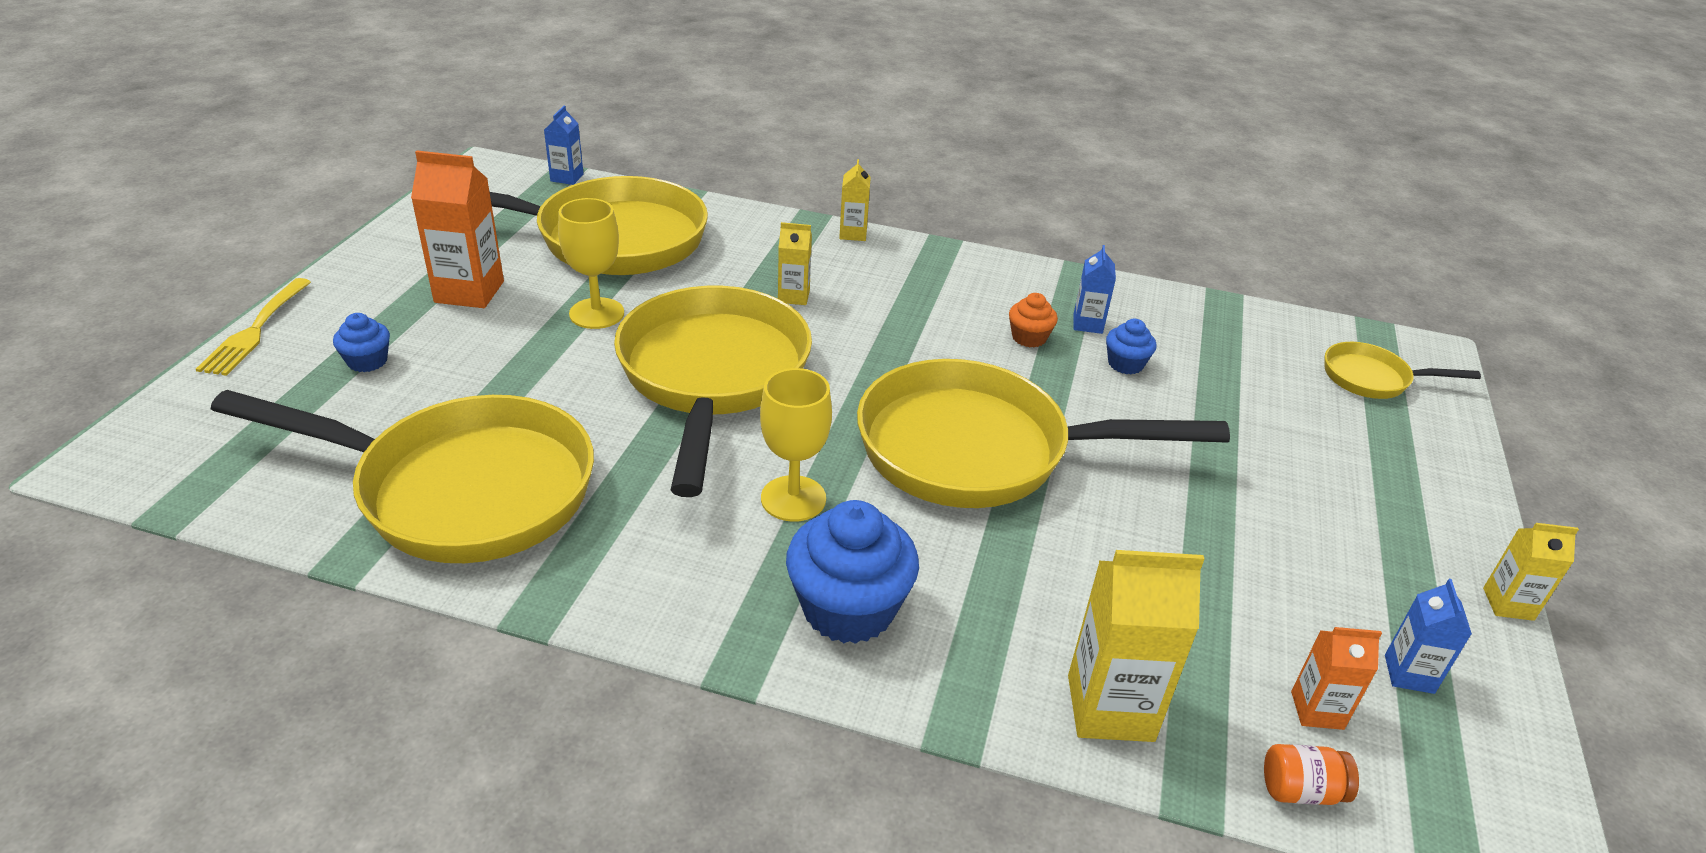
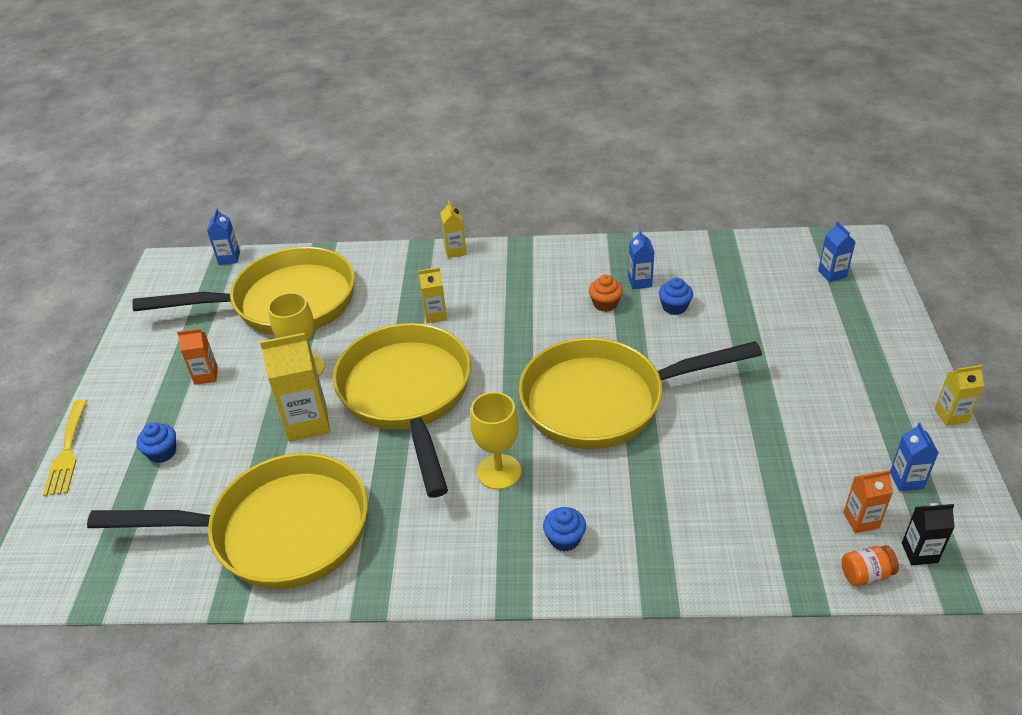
camera: 10 degrees left, 5 degrees up
(469, 292) = (206, 375): orange carton -> orange carton, size x0.56
(848, 608) = (564, 539): blue cupcake -> blue cupcake, size x0.51
(1110, 708) = (743, 556): yellow carton -> yellow carton (307, 423)
(1372, 379) = (832, 274): yellow pan -> blue carton
(1401, 784) = (919, 553): none -> black carton

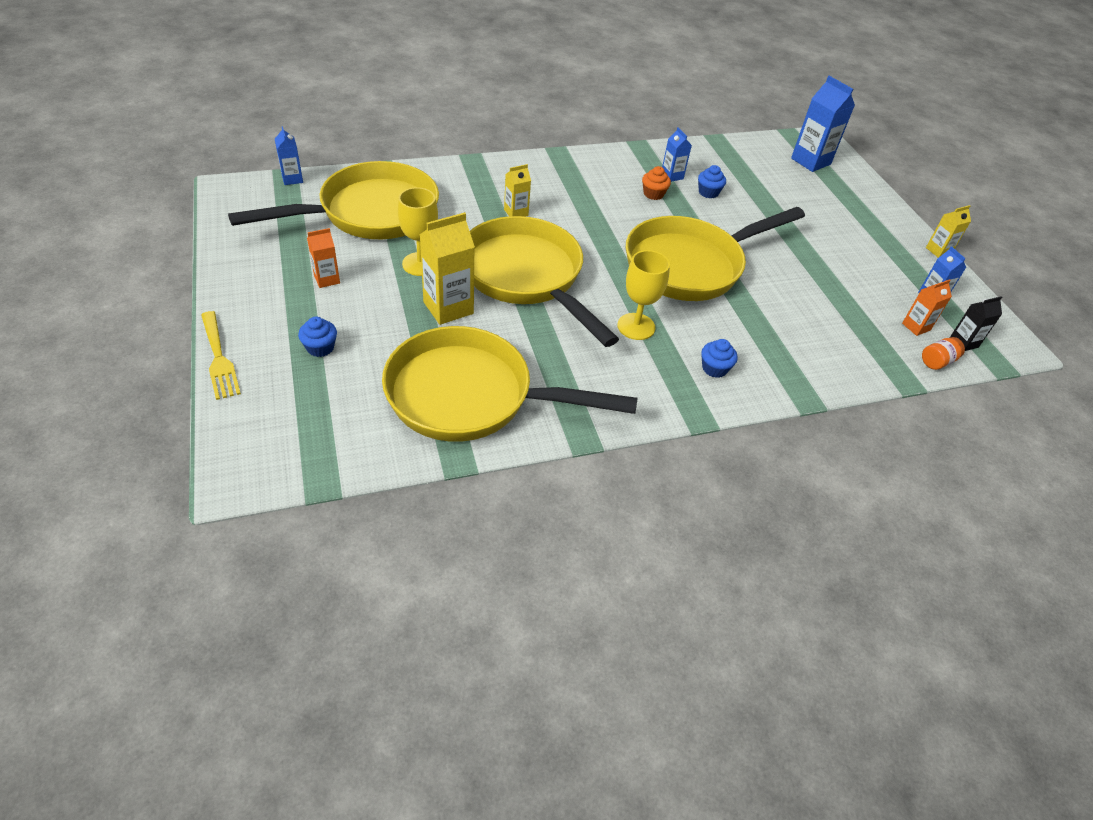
camera: 25 degrees left, 5 degrees up
(278, 531) = (470, 396): yellow pan -> yellow pan turned 150 degrees counterclockwise
(455, 251) = (505, 161): yellow carton -> none
(832, 274) = (810, 161): blue carton -> blue carton, size x1.78

